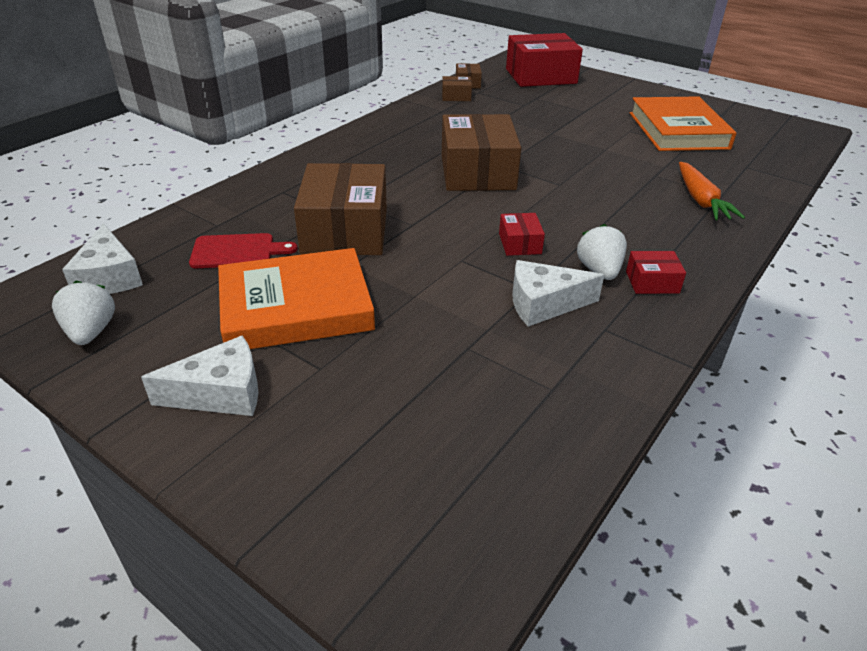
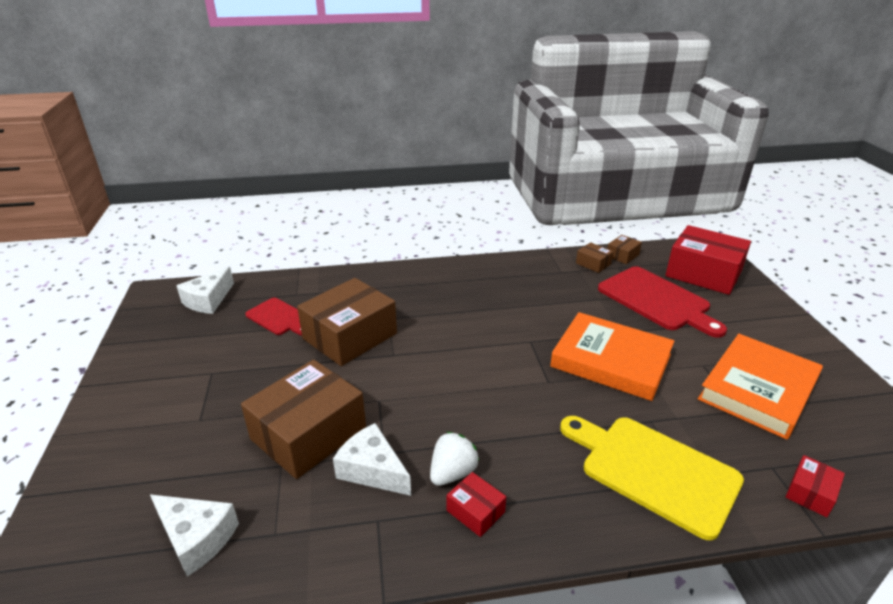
camera: 45 degrees right, 5 degrees down
(91, 332) = (157, 328): white strawberry -> none
(221, 393) = (145, 401): white cheese -> white cheese (196, 538)
(296, 307) = (248, 372): orange book -> orange book (611, 360)
(477, 172) = (502, 337): brown box -> brown box (308, 433)
(520, 243) = (435, 413): red box -> red box (810, 493)
(540, 104) = (656, 300): none -> red cutting board
(700, 200) = (653, 470): orange carrot -> yellow cutting board

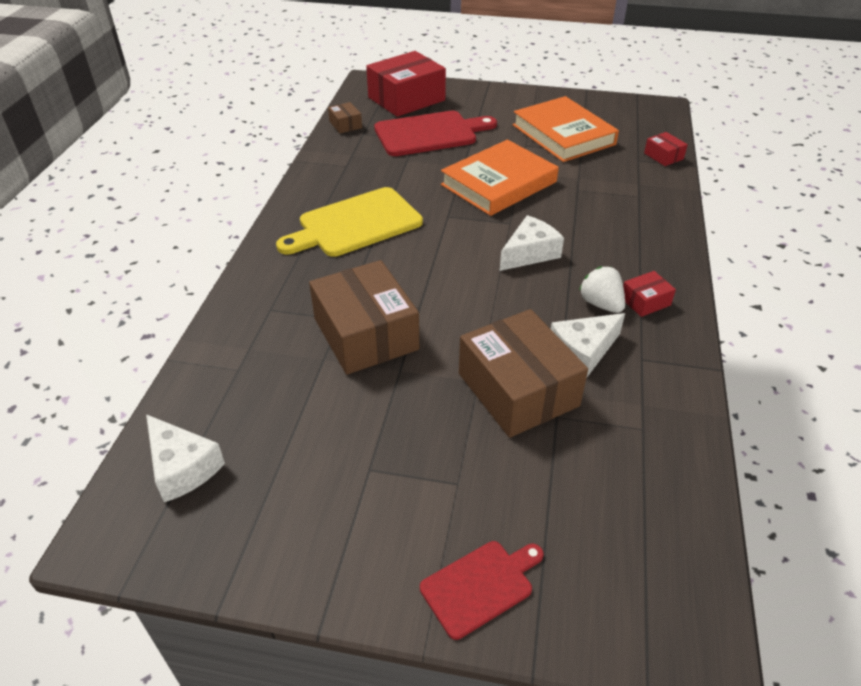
camera: 70 degrees left, 10 degrees up
(196, 538) = (636, 489): white cheese -> white cheese (530, 253)
(278, 318) = (284, 392): red cutting board -> red cutting board (480, 586)
(593, 264) = (346, 144): brown box -> none
(653, 470) = (627, 206): yellow cutting board -> yellow cutting board (355, 224)

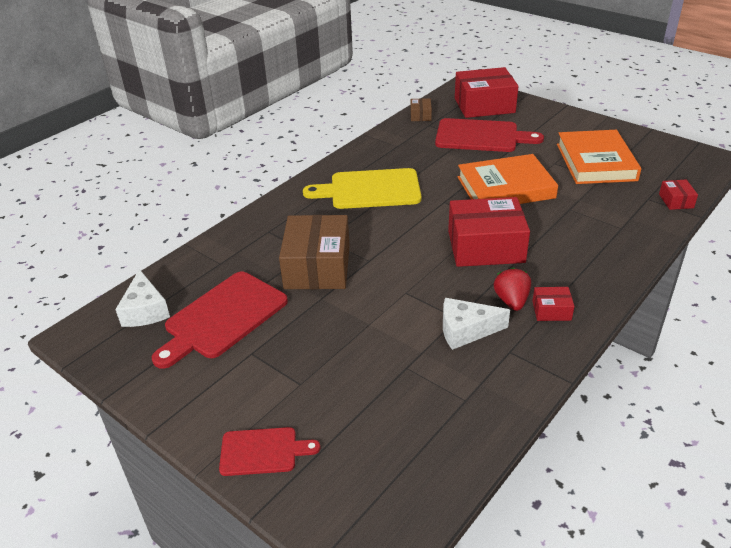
camera: 30 degrees right, 5 degrees down
(296, 438) = (222, 317): none -> red cutting board
(518, 389) = (393, 339): brown box -> none
(530, 253) = (485, 246): white cheese -> red box
(601, 304) = (511, 301): white strawberry -> red strawberry

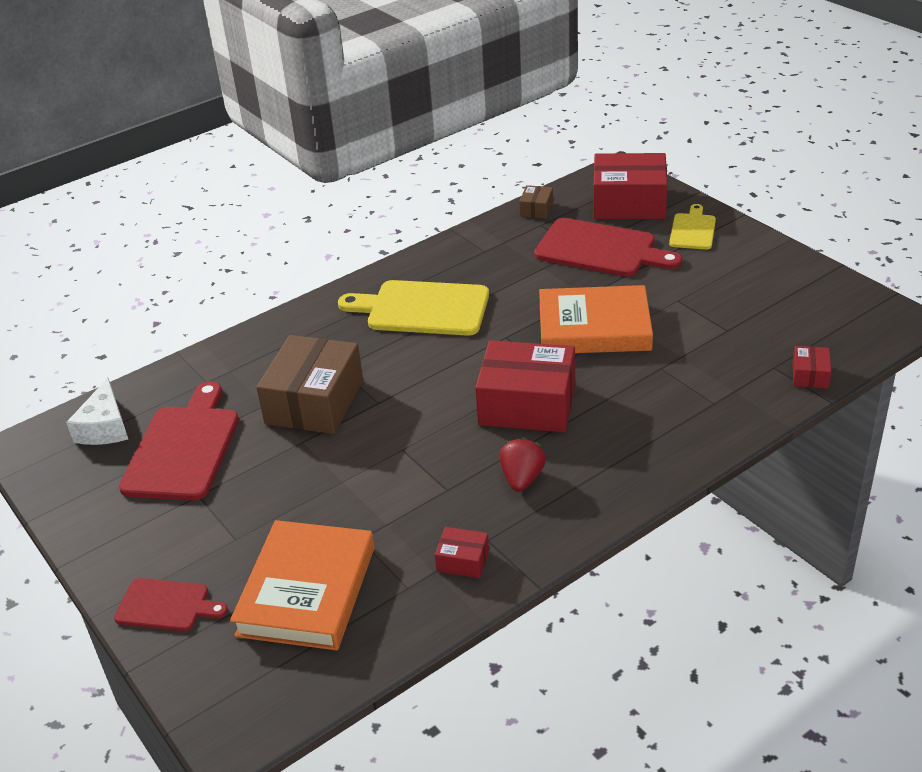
camera: 15 degrees right, 0 degrees up
(222, 317) = (184, 448): red cutting board -> red cutting board turned 135 degrees clockwise
(466, 330) = (449, 506): white cheese -> none
(538, 118) = (693, 230): none -> yellow cutting board
(551, 310) = (564, 498): red box -> red box (463, 560)
(595, 162) = (734, 305): orange book -> orange book (306, 591)

